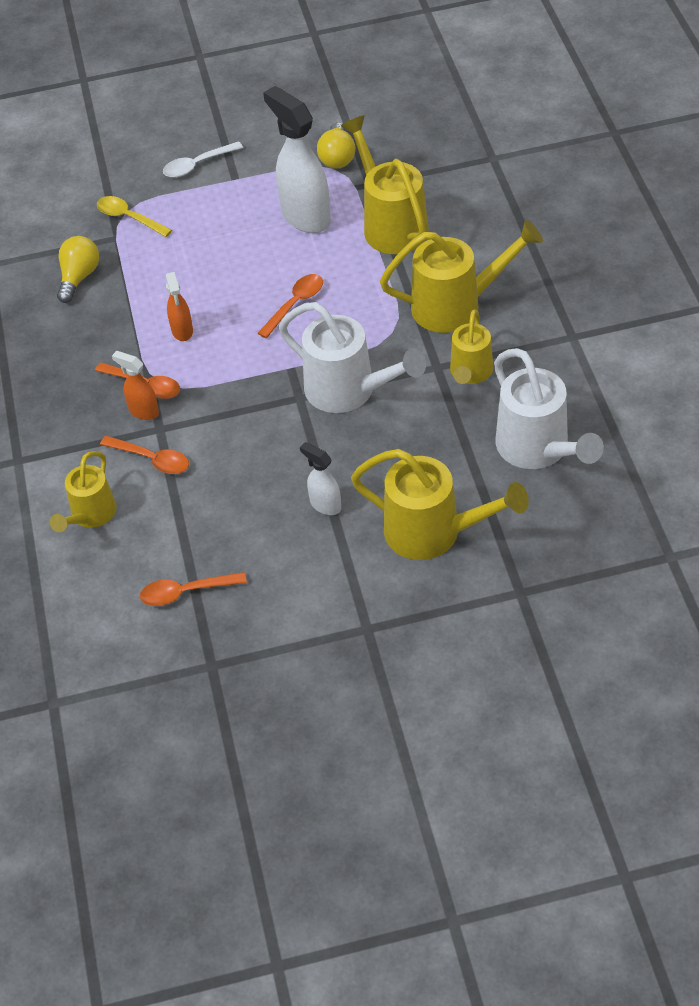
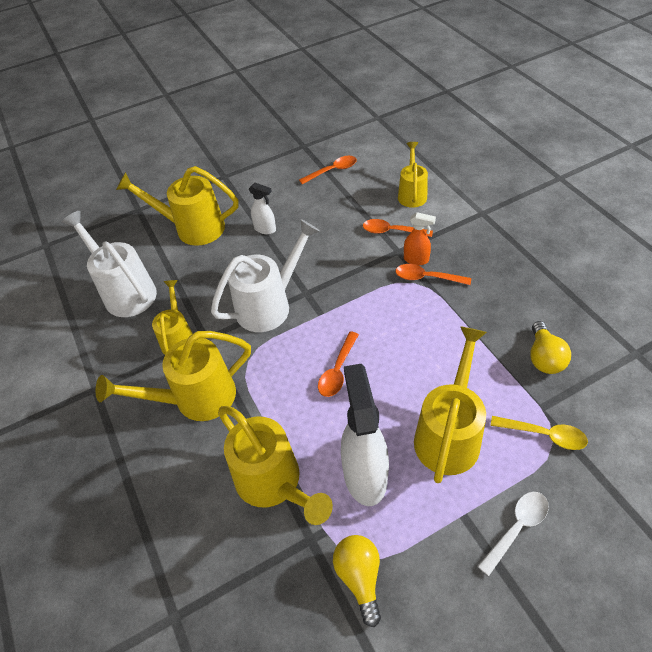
camera: 165 degrees right, 0 degrees up
(182, 331) = (422, 326): orange spray bottle -> none
(213, 233) = (449, 433): none -> yellow watering can
(305, 216) = (365, 475): white spray bottle -> white spray bottle turned 135 degrees counterclockwise
(349, 391) = (270, 305): white watering can -> white watering can turned 120 degrees clockwise

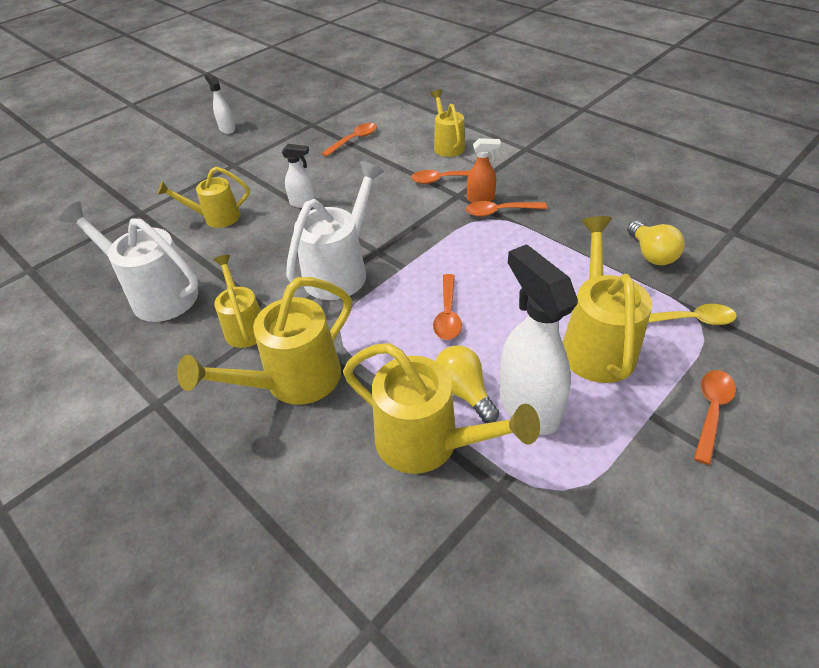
camera: 20 degrees left, 5 degrees down
(192, 228) = (216, 218): yellow watering can -> yellow watering can, size x0.62
(232, 136) = (227, 129): none -> white spray bottle
(359, 577) = (574, 510): yellow light bulb -> yellow light bulb (464, 392)
(517, 527) = (711, 411): white spoon -> orange spoon

